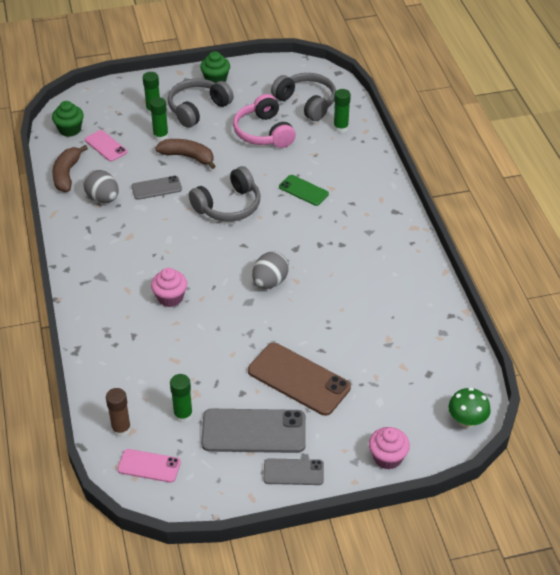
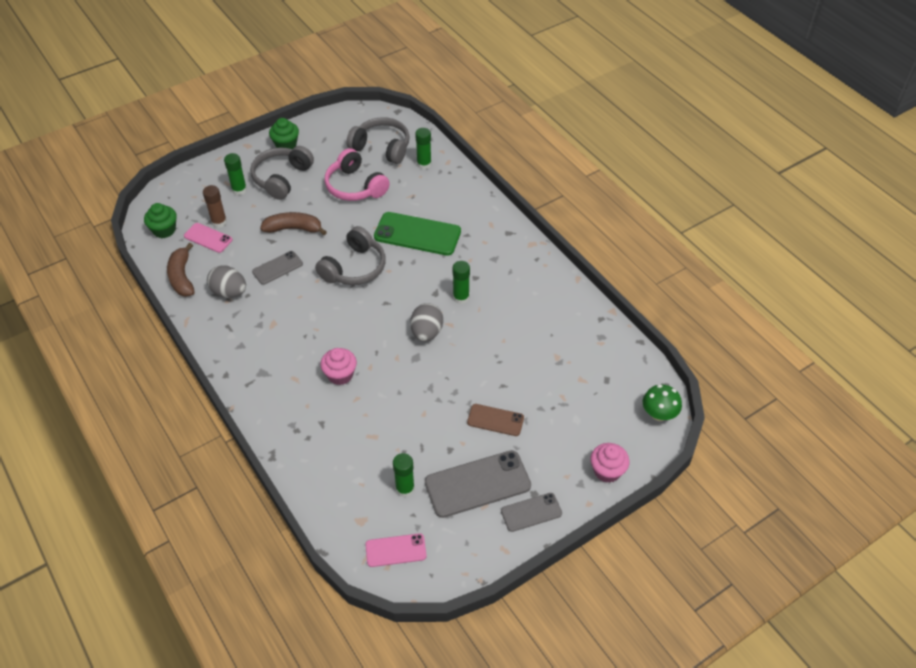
camera: 20 degrees left, 5 degrees up
(121, 429) = (352, 522): brown glue stick -> brown glue stick (219, 222)
(161, 136) = (258, 214): green glue stick -> green glue stick (461, 297)
(298, 379) = (495, 420): brown phone -> brown phone, size x0.56
(303, 190) = (417, 234): green phone -> green phone, size x1.77

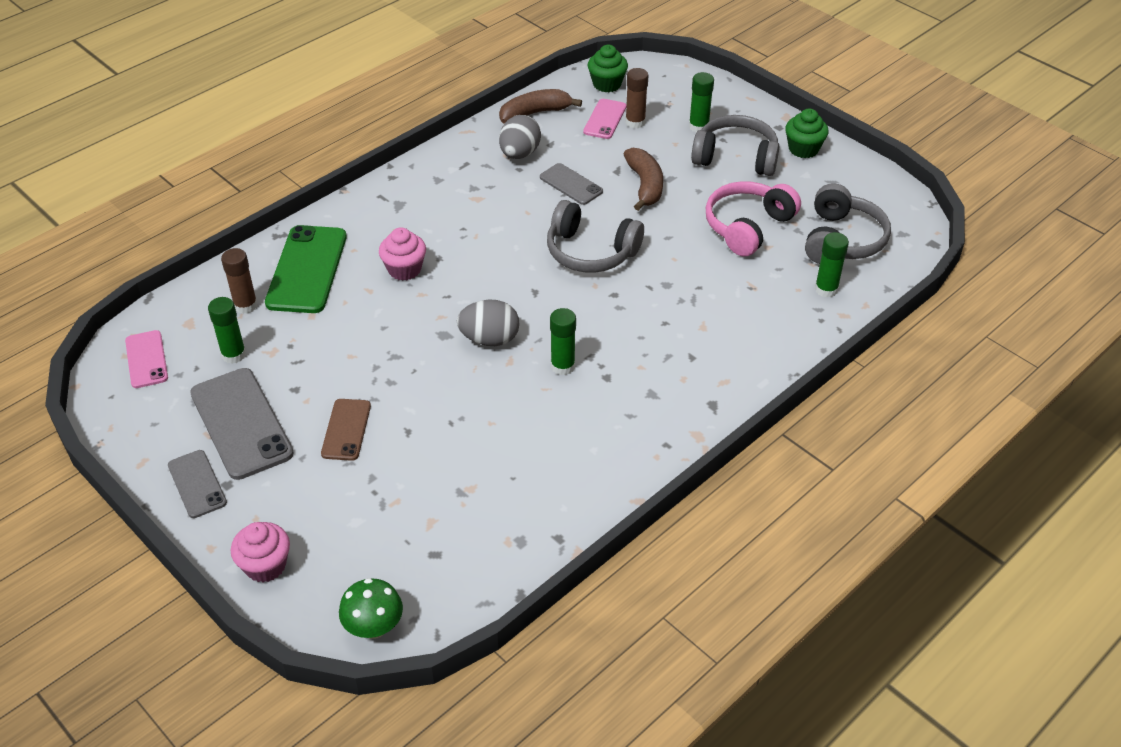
camera: 80 degrees right, 5 degrees down
(351, 480) = (245, 305): none -> brown glue stick
(417, 234) = (675, 303): green phone -> green phone (307, 269)

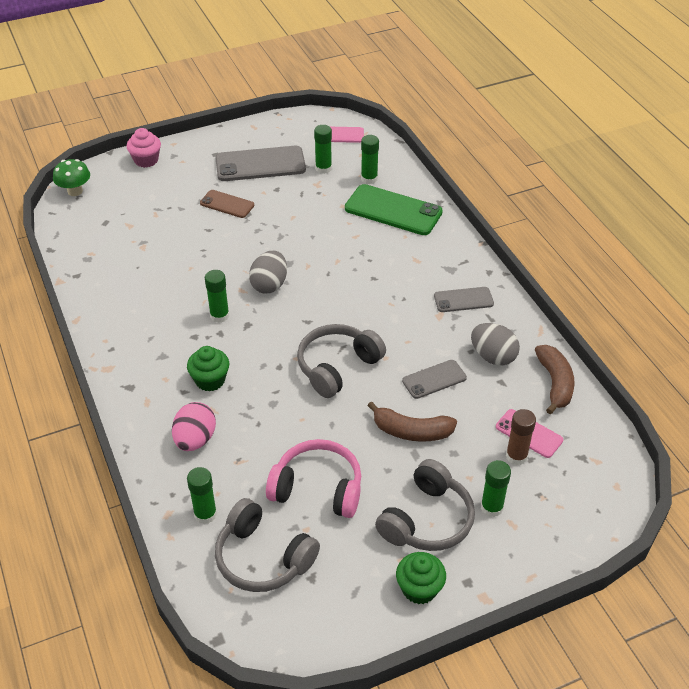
camera: 110 degrees right, 0 degrees up
(197, 484) = (223, 143): grey phone -> grey phone (463, 300)
(245, 305) = (369, 179): brown glue stick -> green glue stick
(404, 269) = (369, 257): pink cupcake -> none
(607, 84) = (592, 454): green cupcake -> green cupcake (210, 380)
(747, 227) = (318, 488): pink headphones -> pink headphones turned 45 degrees counterclockwise
(748, 325) = (195, 439): none -> pink egg

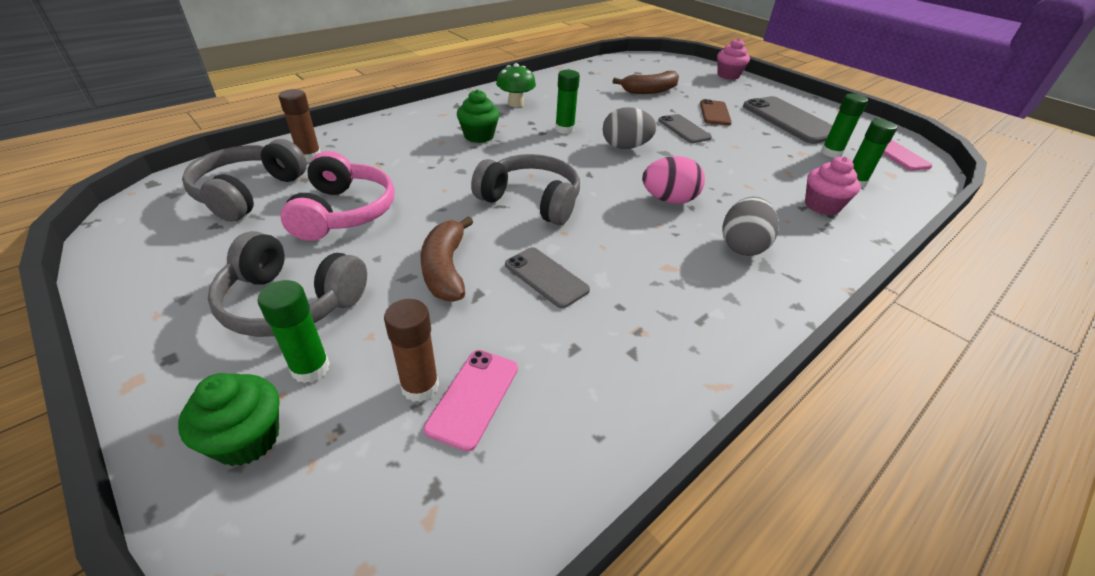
camera: 70 degrees right, 5 degrees down
(75, 191) = (661, 58): green mushroom -> green mushroom (515, 103)
(195, 439) = (402, 139): pink egg -> pink egg (669, 200)
(205, 514) = (309, 156): green glue stick -> brown glue stick
(393, 210) = (822, 206): green phone -> pink cupcake
(419, 589) = (171, 310): green cupcake -> green cupcake (247, 439)
(463, 300) = (716, 286): grey phone -> grey phone (684, 129)
(493, 356) = (622, 332): grey egg -> grey egg (742, 246)
(555, 383) = (604, 422): brown banana -> brown banana (650, 91)

